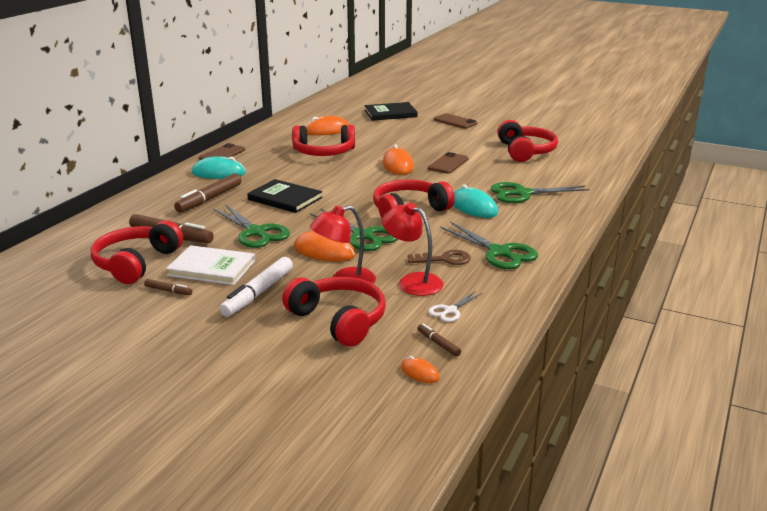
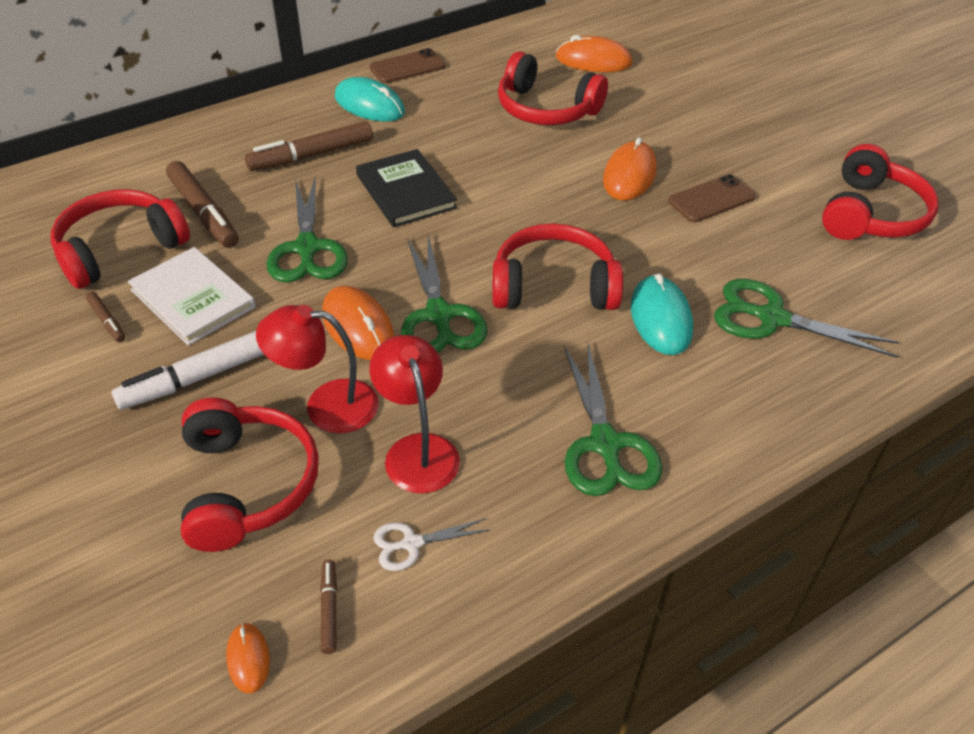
camera: 30 degrees right, 20 degrees up
(390, 113) = (723, 51): black book -> none
(444, 259) = (507, 421): brown key -> none
(455, 121) = (812, 101): brown phone -> none

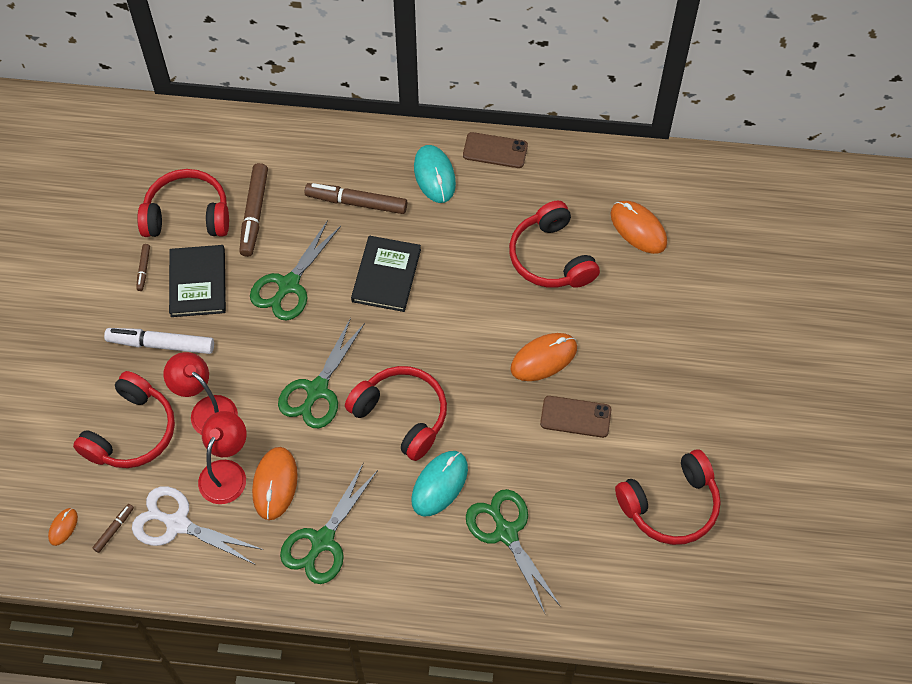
camera: 40 degrees right, 15 degrees up
(192, 299) = (198, 283): white book -> black book
(358, 327) = (267, 367): orange mouse -> orange mouse (275, 484)
(411, 543) = (177, 523): white scissors -> white scissors, size x1.89

